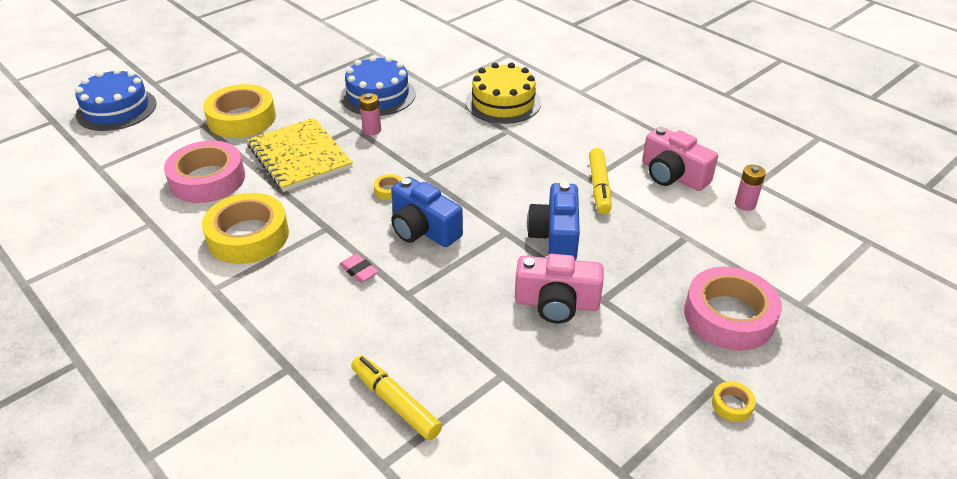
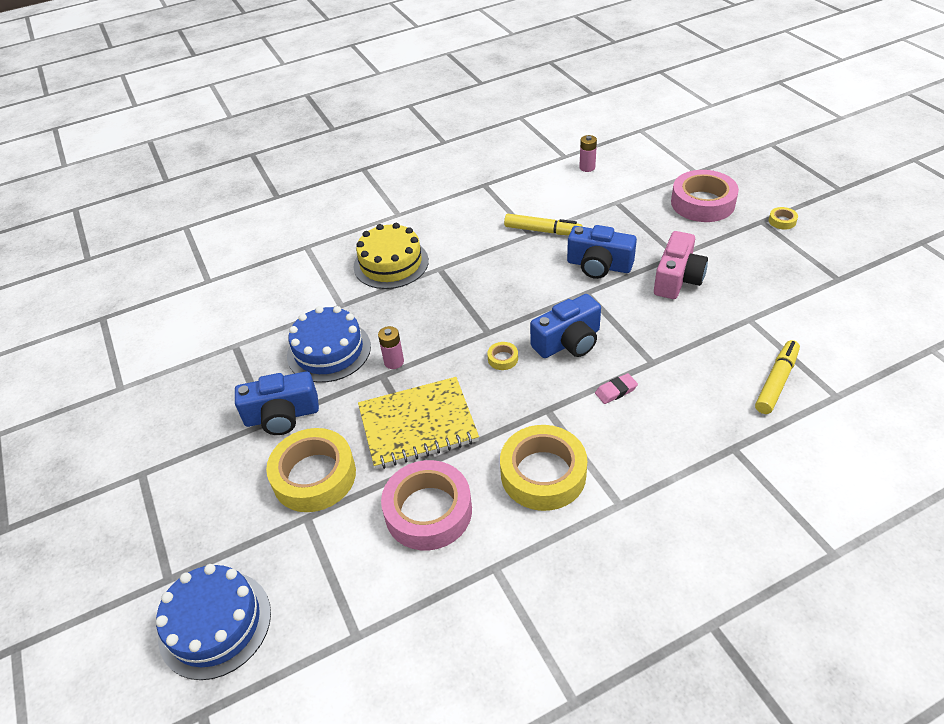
camera: 70 degrees left, 5 degrees up
(301, 90) = (282, 416): none -> blue camera
(395, 403) = (776, 382): yellow marker -> yellow marker turned 150 degrees clockwise
(673, 175) = (541, 191): pink camera -> none

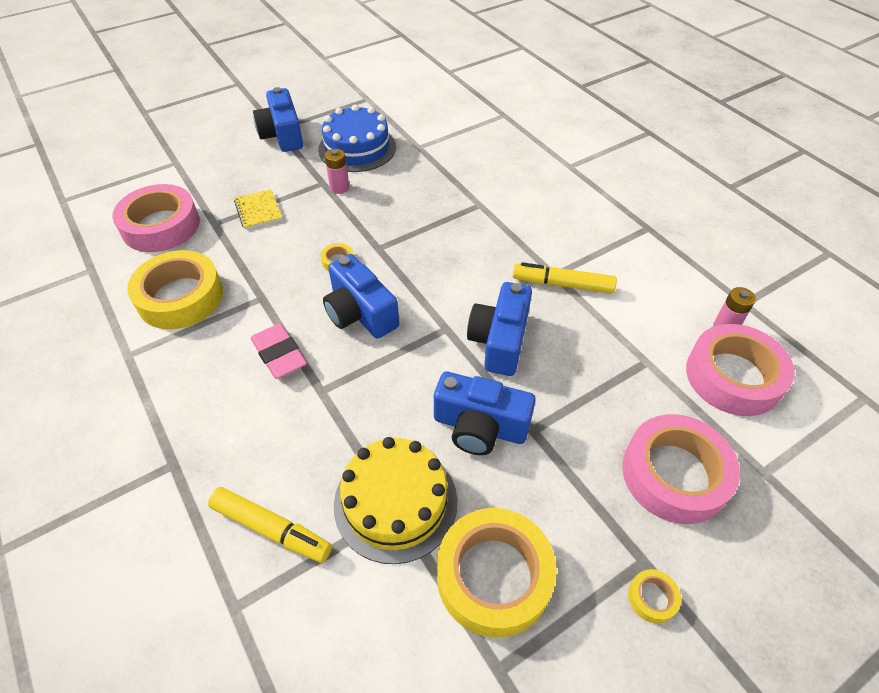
camera: 80 degrees right, 5 degrees up
(215, 624) = (100, 137): blue cake -> none
(314, 476) = (215, 160): yellow tape -> yellow tape (493, 576)
(391, 263) = (484, 170): yellow cake -> yellow cake (395, 502)
(418, 425) = (258, 210): yellow notebook -> yellow notebook, size x0.49
(542, 231) = (563, 284): yellow marker -> yellow marker turned 90 degrees clockwise
(616, 391) = (279, 354): pink eraser -> pink eraser, size x1.57
(627, 171) = (733, 376): none -> pink tape
(677, 279) = (480, 427): pink camera -> blue camera

